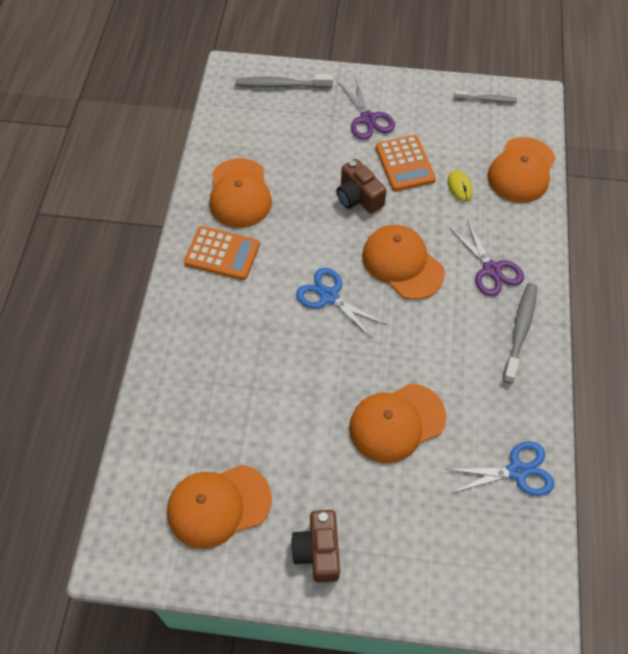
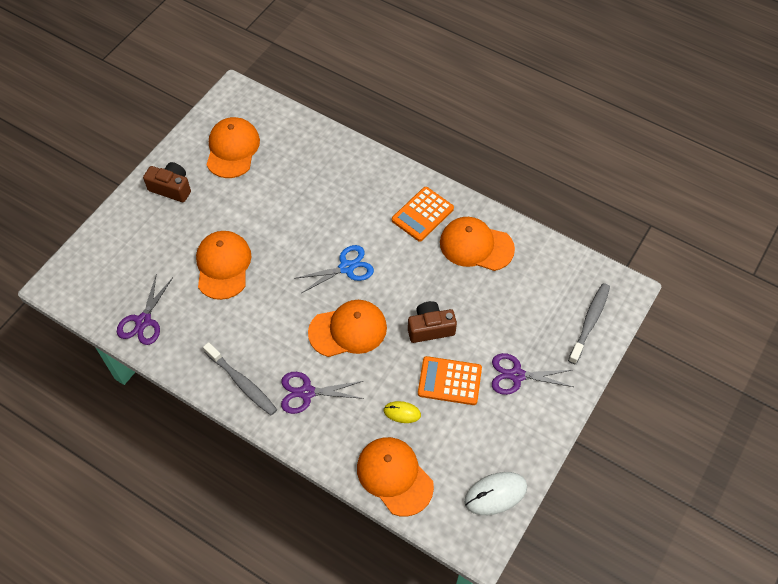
camera: 115 degrees right, 0 degrees up
(486, 100) = (495, 494): grey toothbrush -> white mouse
(517, 471) = (143, 321): blue scissors -> purple scissors

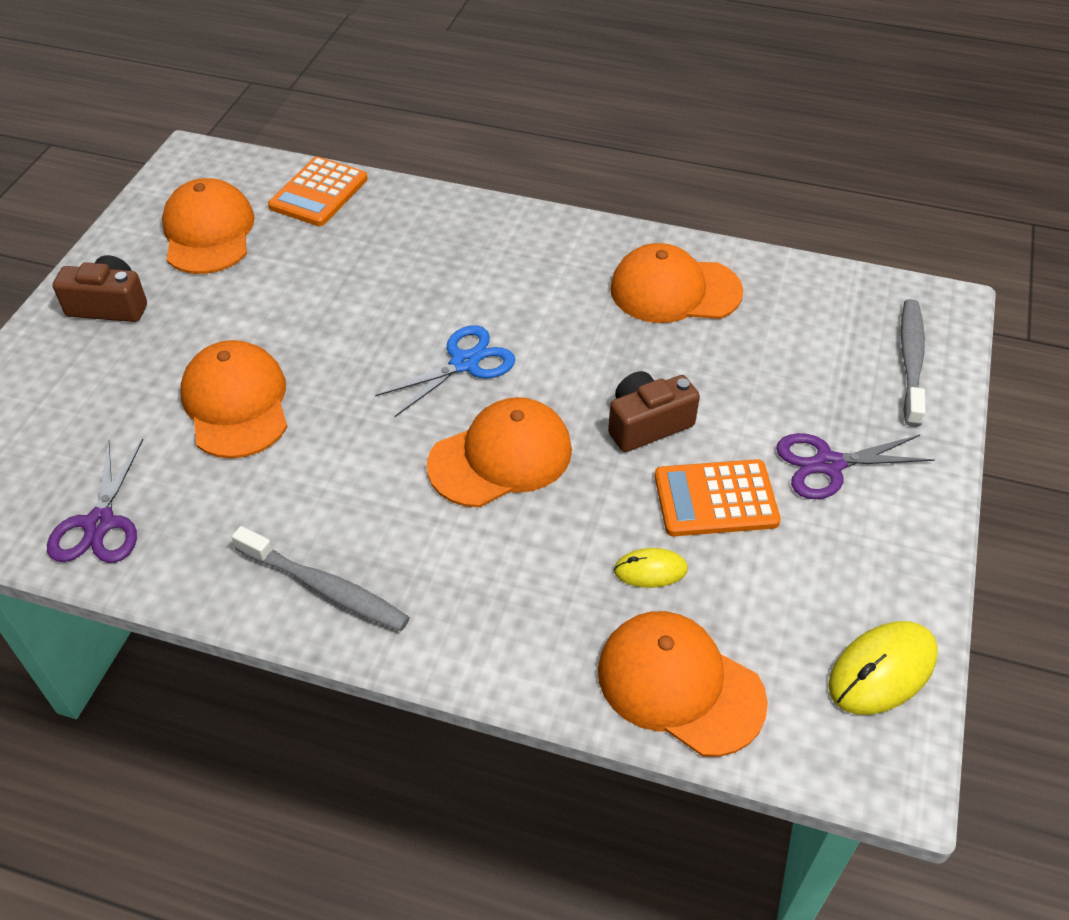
camera: 15 degrees left, 10 degrees down
(307, 392) = (458, 576): purple scissors -> none
(422, 214) = (567, 264): orange calculator -> orange calculator (319, 193)
(495, 494) = (882, 670): white mouse -> yellow mouse

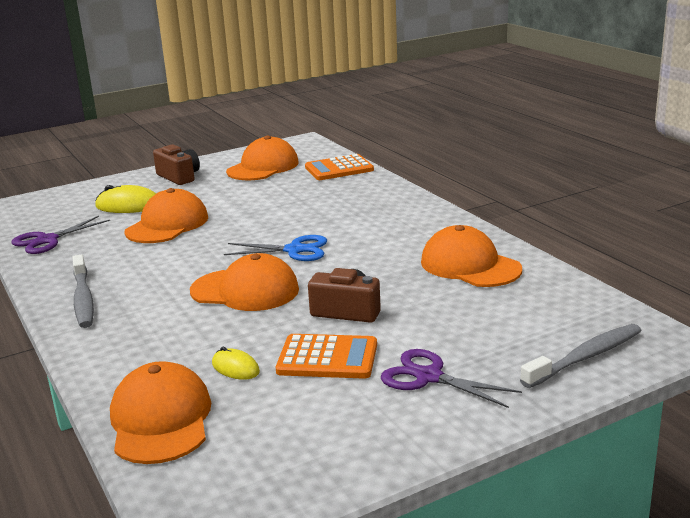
camera: 45 degrees right, 25 degrees down
(715, 499) = (327, 358): orange calculator -> orange calculator turned 150 degrees clockwise
(882, 670) = (283, 483): yellow mouse -> yellow mouse (128, 205)

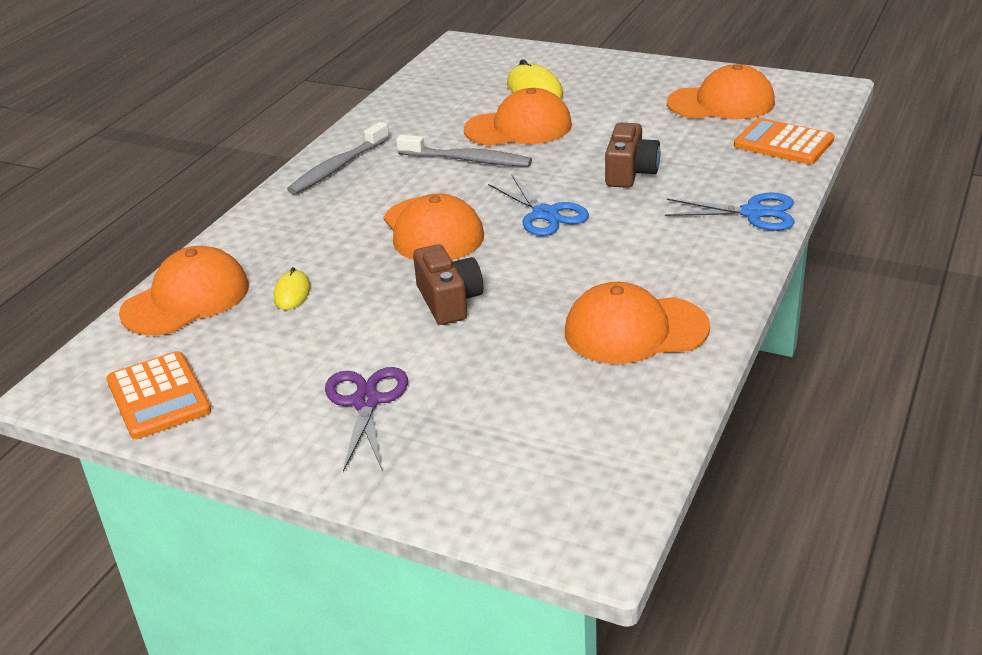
camera: 55 degrees right, 10 degrees up
(47, 240) = (422, 96): purple scissors -> none
(179, 177) = (631, 77): brown camera -> brown camera (630, 172)
(327, 358) = (350, 331): orange calculator -> orange calculator (158, 396)
(398, 199) = (753, 213): none -> blue scissors
(470, 265) = (635, 330): orange cap -> orange cap turned 105 degrees counterclockwise
(585, 357) = (498, 489): grey toothbrush -> grey toothbrush (467, 160)

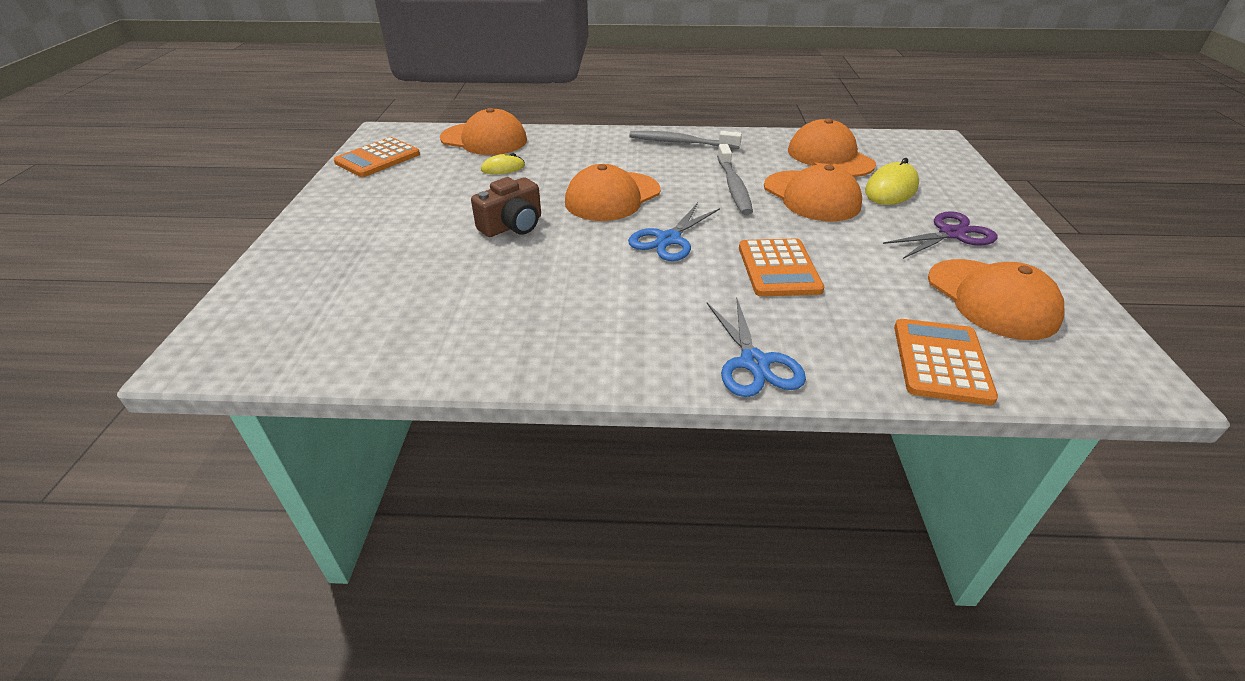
camera: 65 degrees right, 5 degrees up
(366, 402) = (376, 223): purple scissors -> purple scissors (951, 234)
(630, 172) = (778, 268): brown camera -> orange calculator
(635, 330) = (496, 323): orange cap -> orange cap (830, 157)

